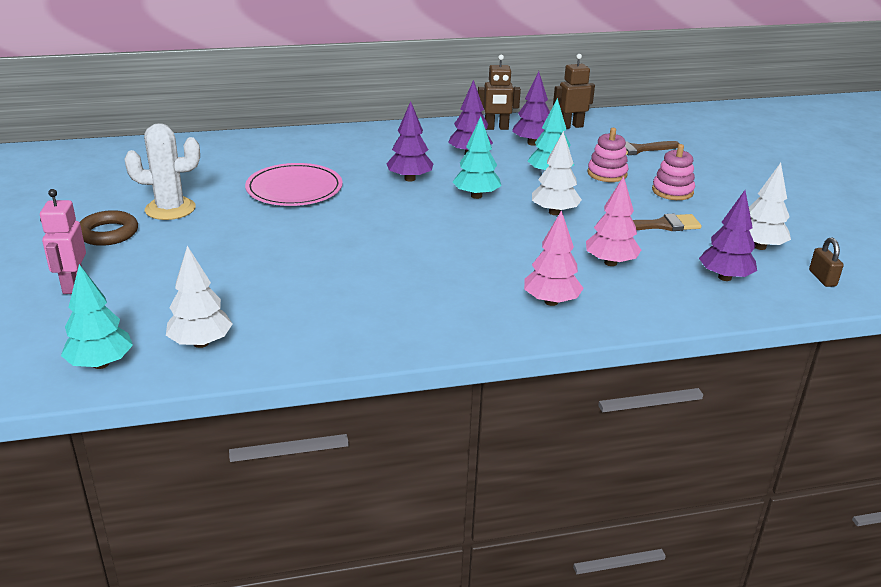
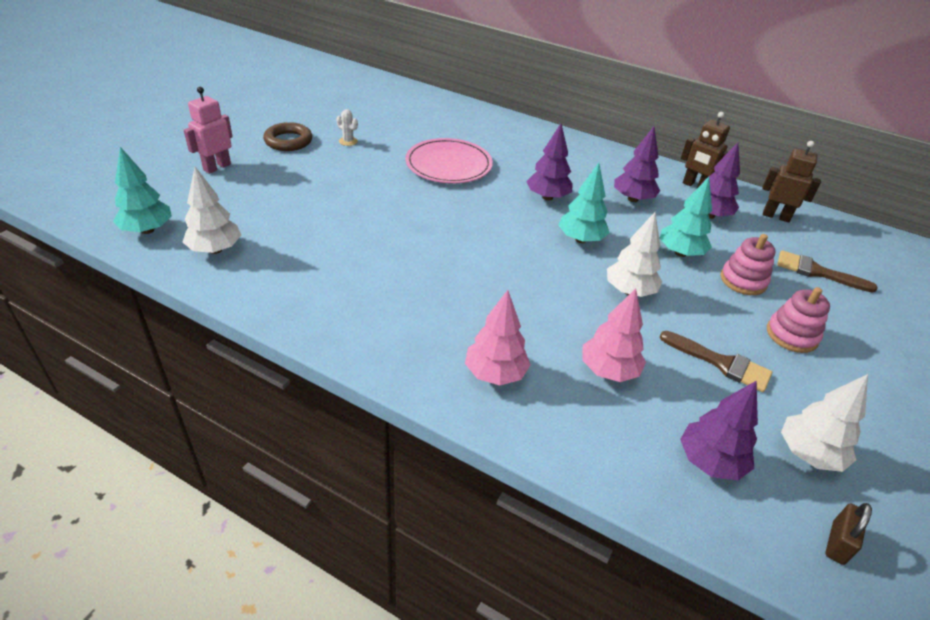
camera: 40 degrees right, 10 degrees up
(170, 209) = (348, 141): white cactus -> white cactus, size x0.45

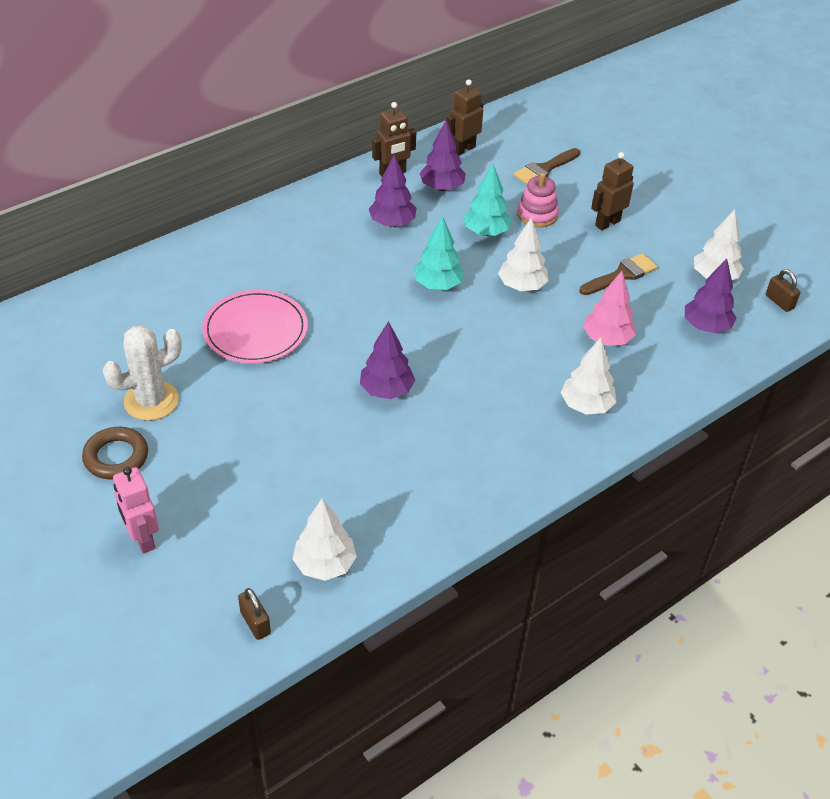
camera: 65 degrees left, 5 degrees up
(147, 230) = (255, 623): turquoise tree -> brown padlock
(348, 141) = (151, 401): white cactus -> white cactus, size x2.23
(495, 374) = (586, 406): pink tree -> white tree
(547, 197) = (359, 279): purple tree -> purple tree (386, 390)
(791, 335) = (607, 223): pink stacking toy -> brown robot

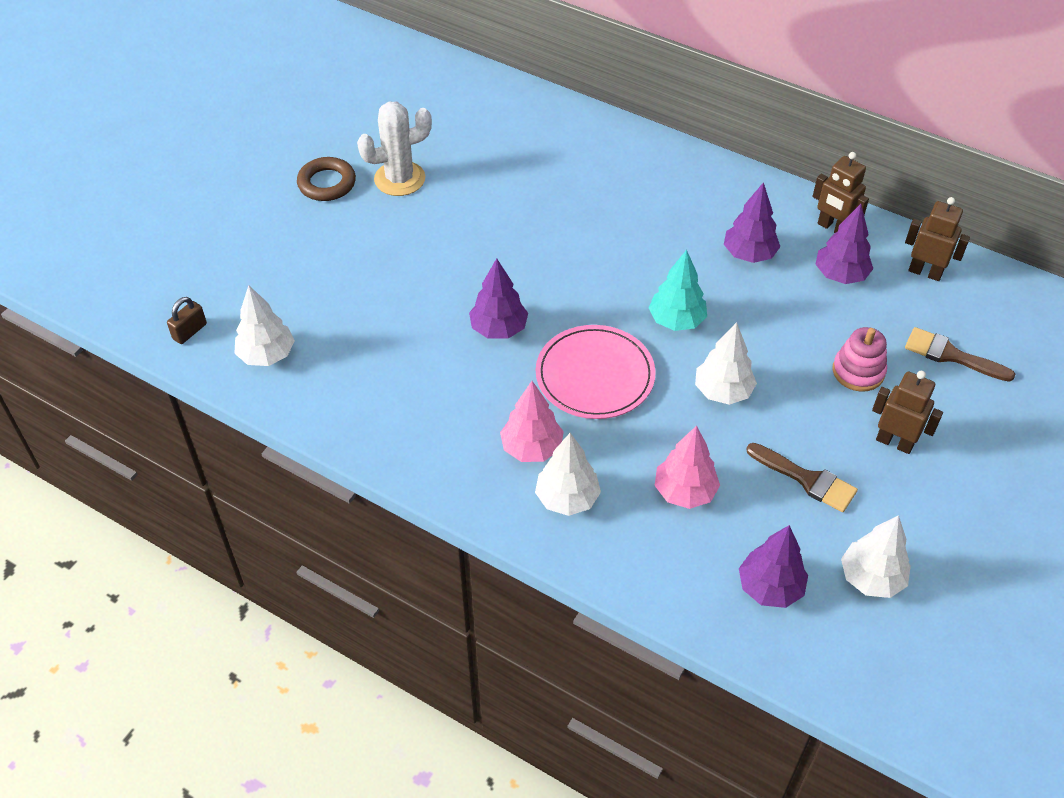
camera: 70 degrees right, 5 degrees up
(142, 539) = (248, 232): pink robot -> none
(151, 401) = (399, 179): white cactus -> white cactus turned 60 degrees counterclockwise
(255, 330) = (524, 210): pink plate -> pink plate (595, 375)
(486, 232) = (792, 335): turquoise tree -> none
(526, 410) = (532, 448): none -> pink tree
(779, 302) = (872, 663): brown padlock -> none

